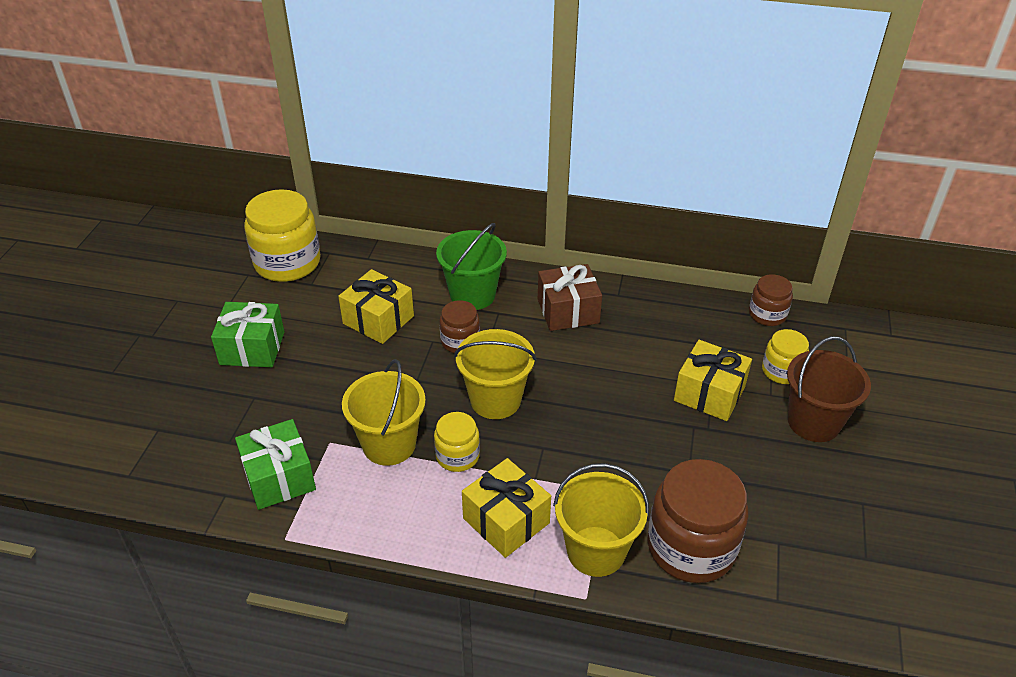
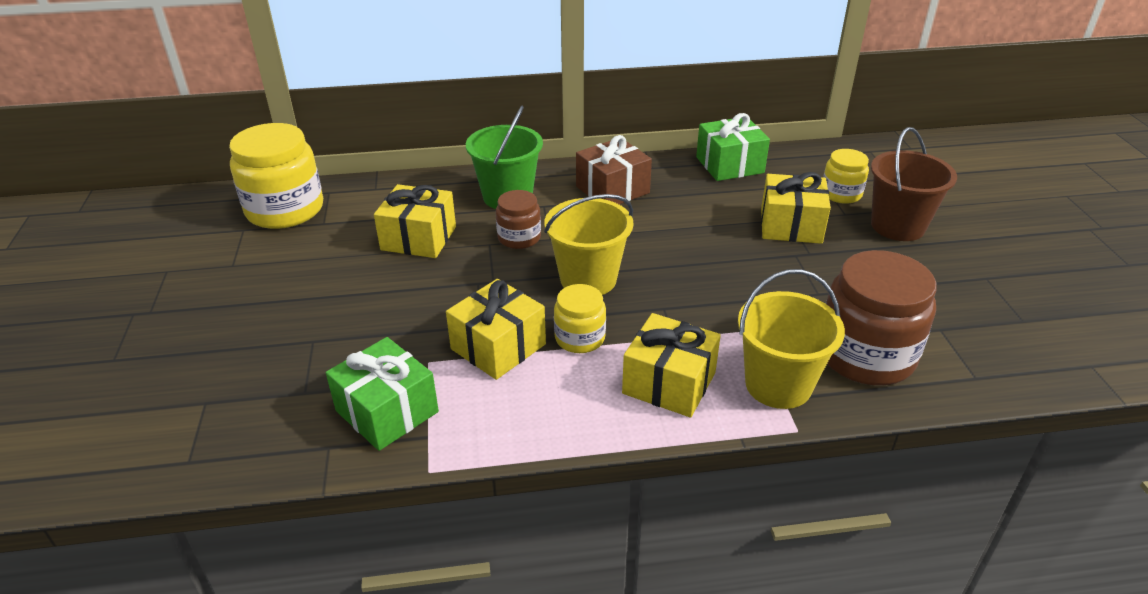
camera: 20 degrees left, 5 degrees down
(252, 348) = (285, 295): green gift -> green gift (729, 165)
(389, 444) = (498, 346): yellow bucket -> yellow gift
(767, 314) = (797, 155): brown jar -> none

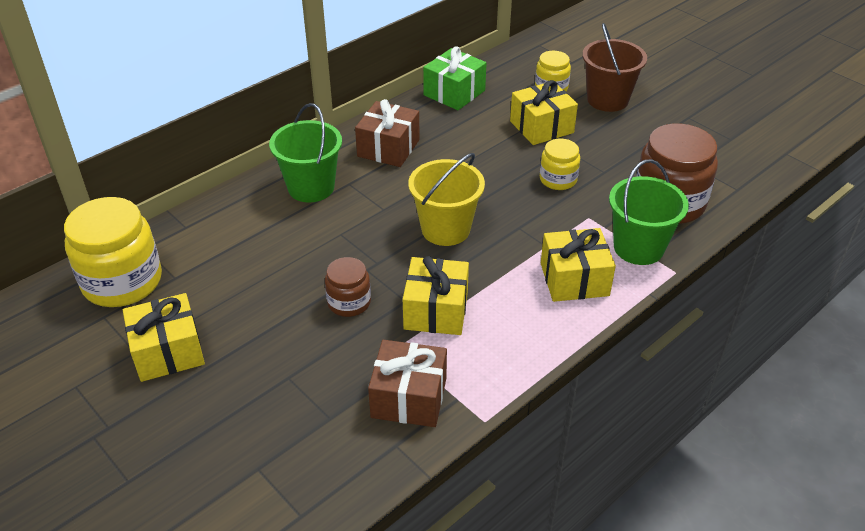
camera: 35 degrees left, 5 degrees up
(387, 411) = (409, 397): green gift -> brown gift
(418, 238) = (277, 254): yellow gift -> yellow gift (168, 351)
(519, 238) = (359, 218): brown jar -> brown jar (349, 302)
(580, 338) = (485, 276): yellow jar -> yellow jar (558, 179)
(778, 385) = (638, 247): yellow bucket -> green bucket

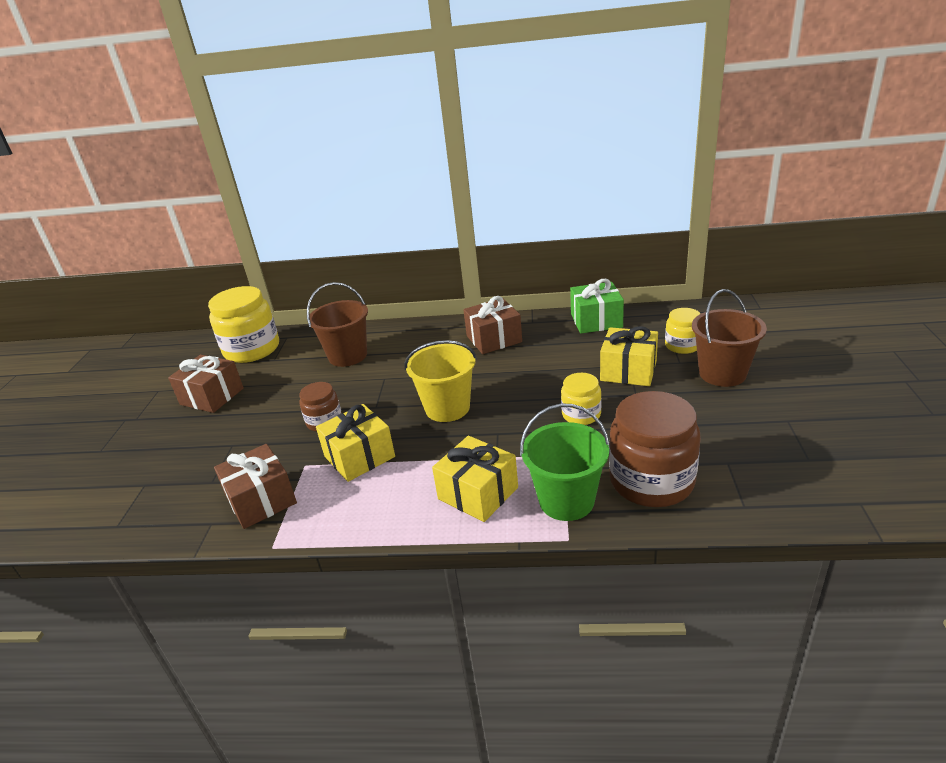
camera: 50 degrees right, 10 degrees down
(168, 351) = (212, 396): yellow gift -> brown gift
(261, 232) = (348, 356): none -> brown bucket
(311, 187) = (412, 343): green bucket -> none

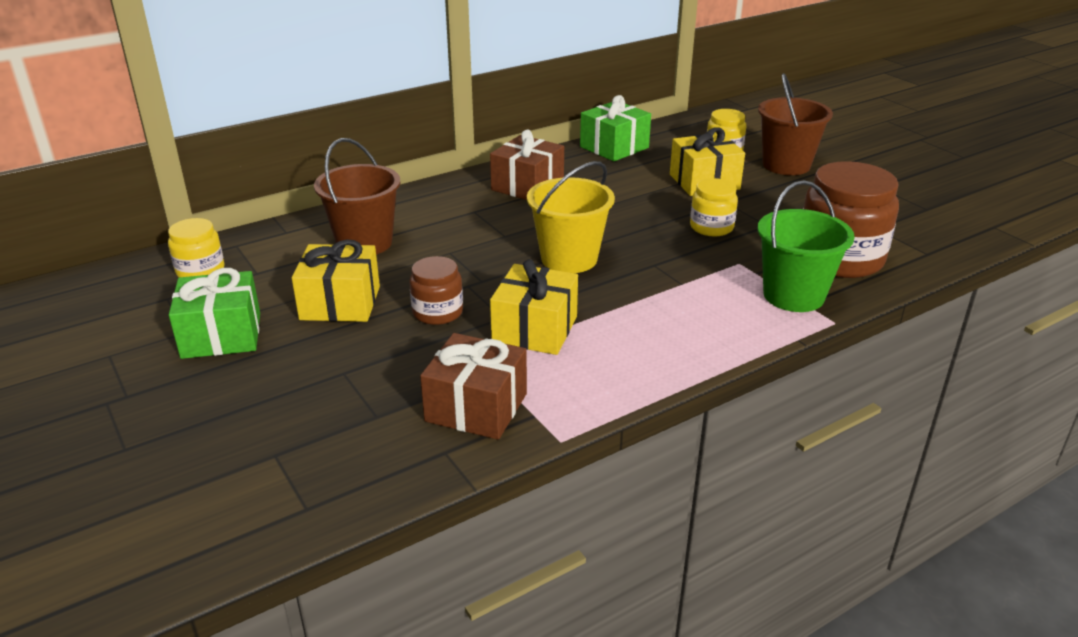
camera: 40 degrees left, 0 degrees up
(212, 396) = (221, 335): brown gift -> green gift
(252, 349) = (200, 270): yellow jar -> yellow jar, size x0.54
(478, 493) = (708, 317): yellow gift -> yellow gift (340, 303)

